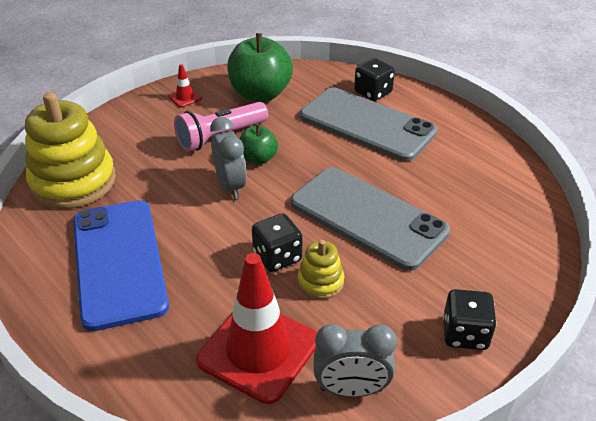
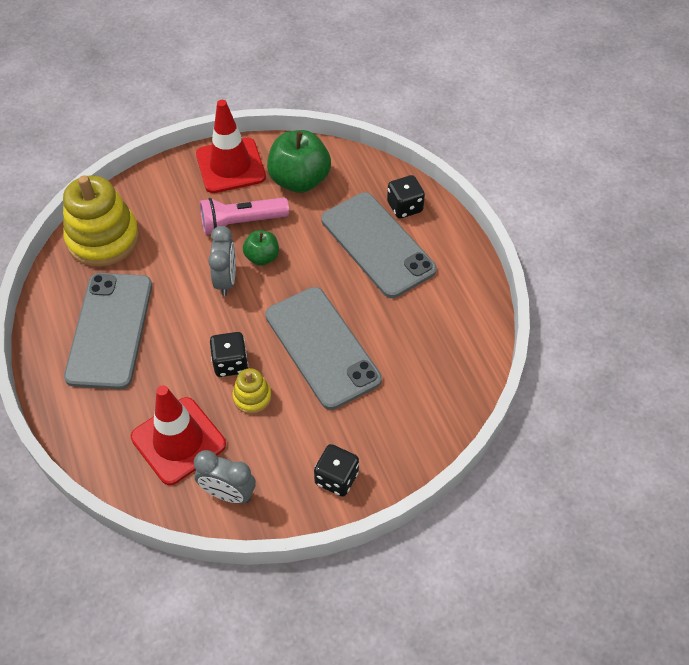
camera: 20 degrees right, 15 degrees up
(119, 262) = (110, 330): blue phone -> grey phone
(185, 97) = (230, 166): red traffic cone -> red traffic cone, size x2.40

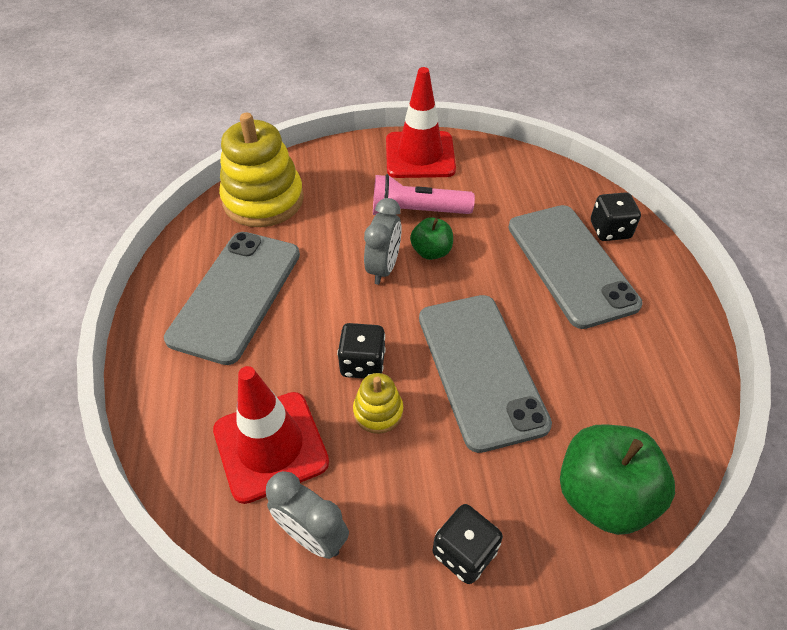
camera: 15 degrees right, 5 degrees down
(299, 180) = (492, 182): green apple -> green apple (603, 495)

